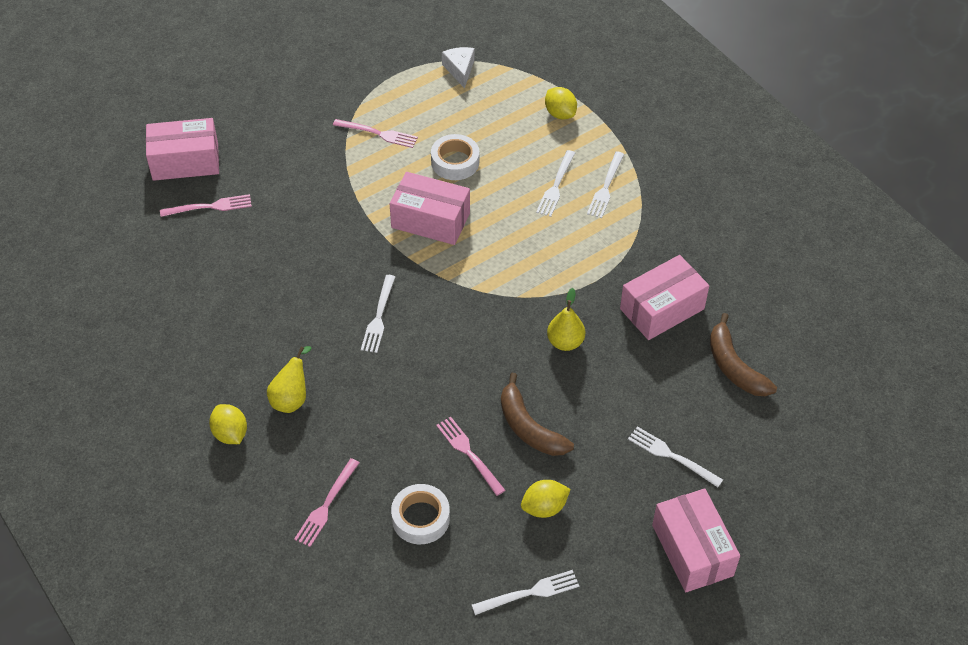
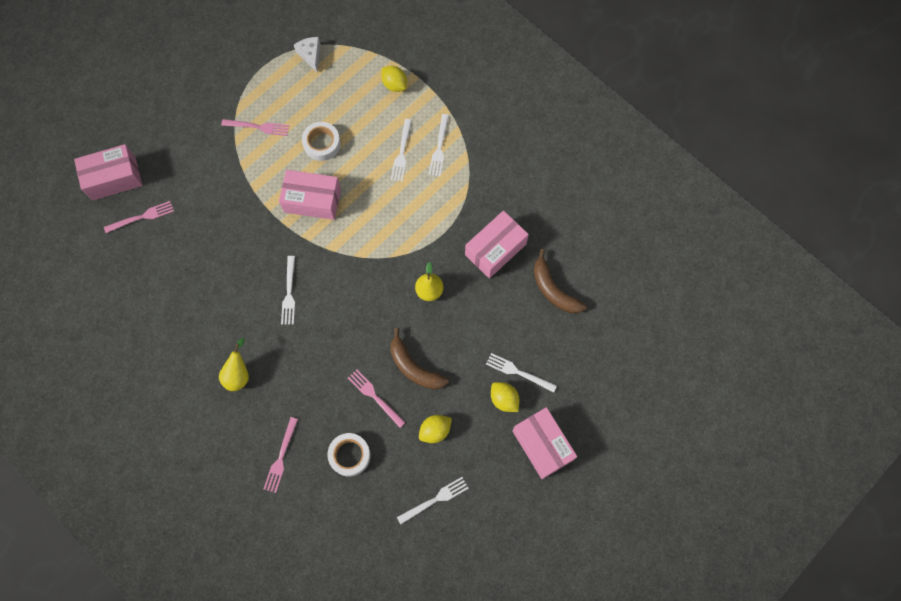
camera: 10 degrees left, 20 degrees up
(230, 434) = (200, 412): yellow lemon -> yellow lemon (504, 399)

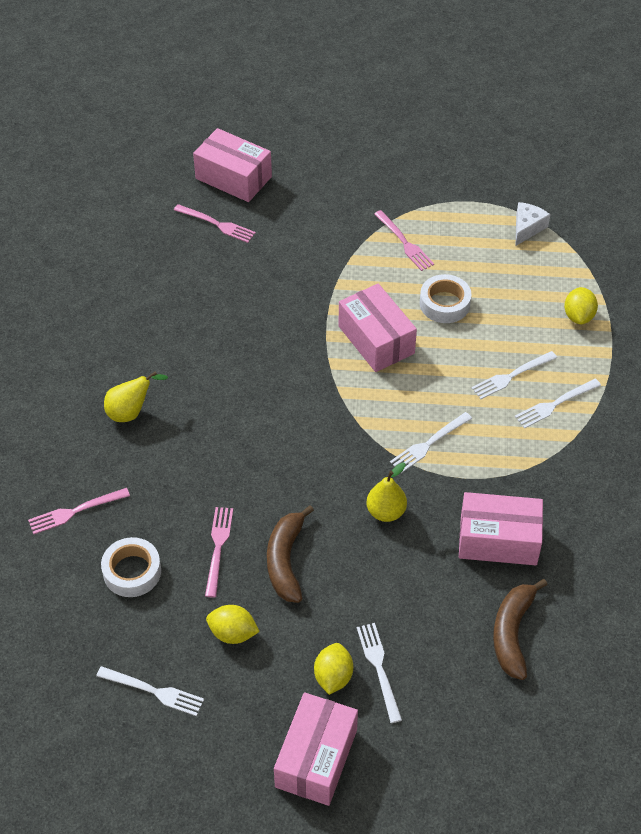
camera: 50 degrees right, 20 degrees down
(289, 293) = (257, 392): white fork -> white fork (428, 444)

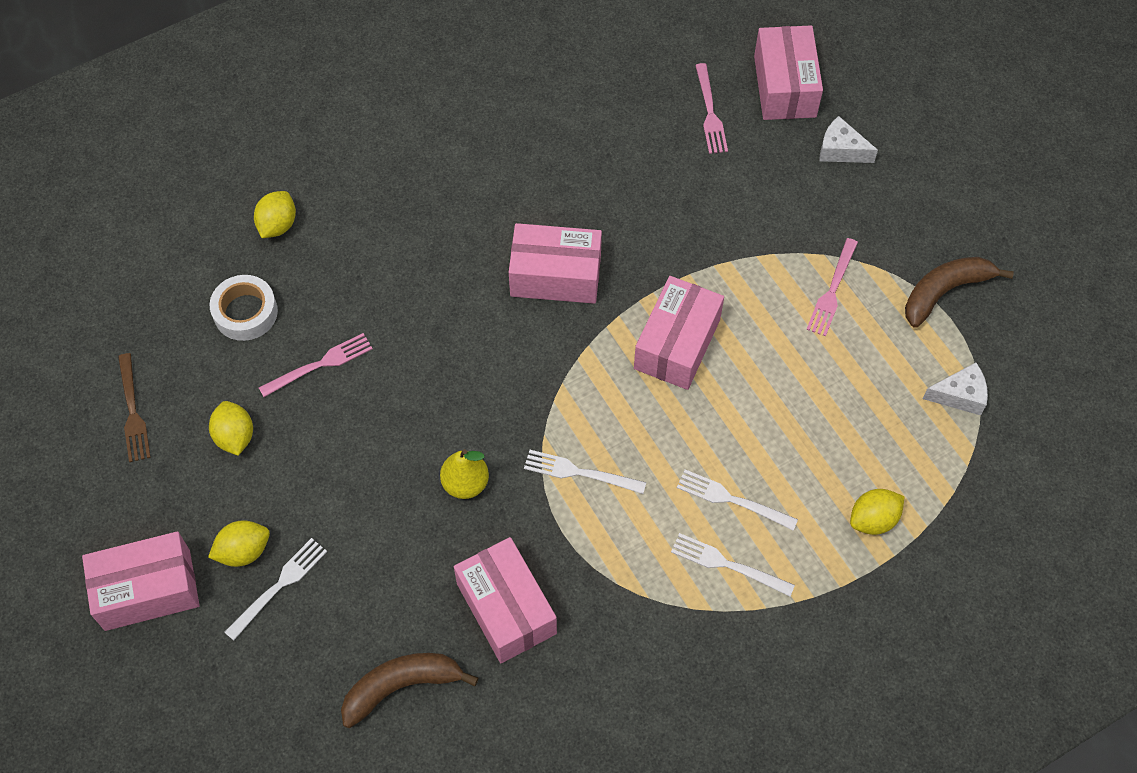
camera: 55 degrees right, 10 degrees up
(74, 512) = (278, 225): pink fork -> yellow lemon
(131, 412) = (421, 194): yellow pear -> none
(154, 691) = (133, 412): white fork -> brown fork
(267, 373) = (555, 275): none -> pink box
(286, 560) = (345, 430): brown banana -> brown banana (945, 292)
(307, 179) = (841, 150): none -> white cheese
(444, 304) = (779, 378): white tape -> none

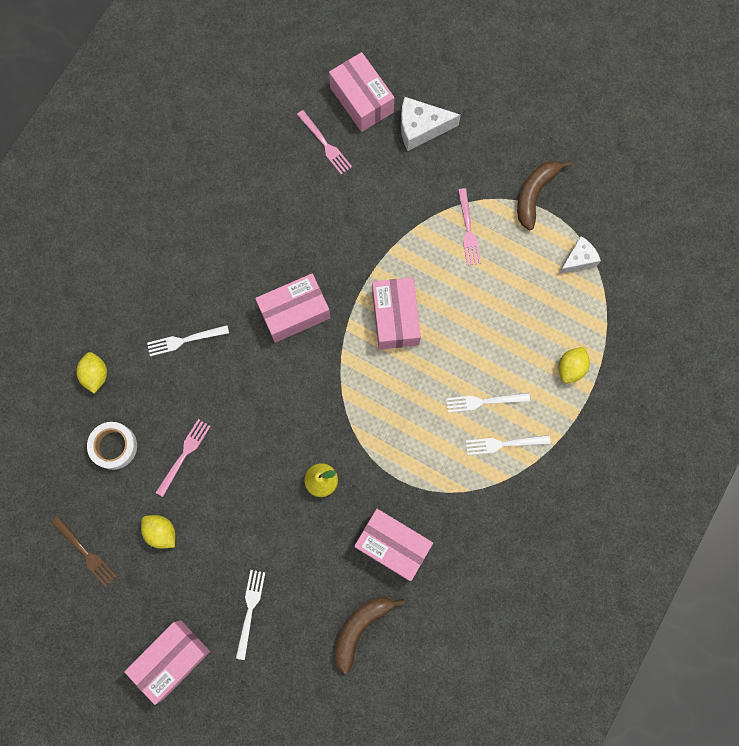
camera: 30 degrees left, 15 degrees up
(243, 551) = (214, 601): yellow lemon -> none
(579, 472) = (385, 435): white fork -> white fork (184, 340)
(841, 150) = (421, 128): white cheese -> white cheese, size x1.50

